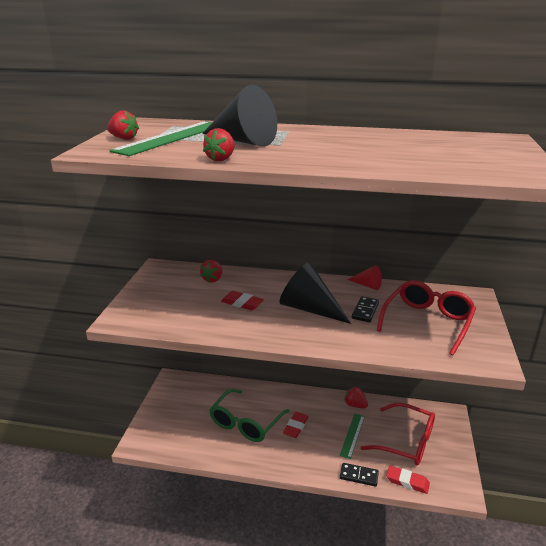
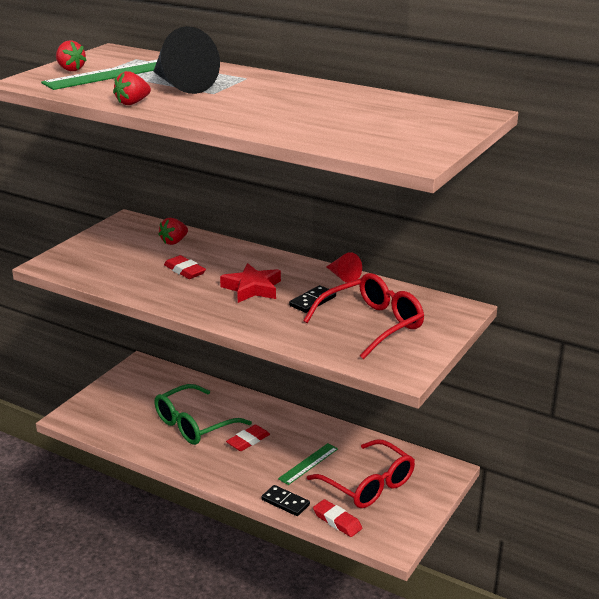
camera: 20 degrees right, 0 degrees up
(309, 309) = (252, 288): black cone -> red star
(355, 405) = (335, 435): red strawberry -> none

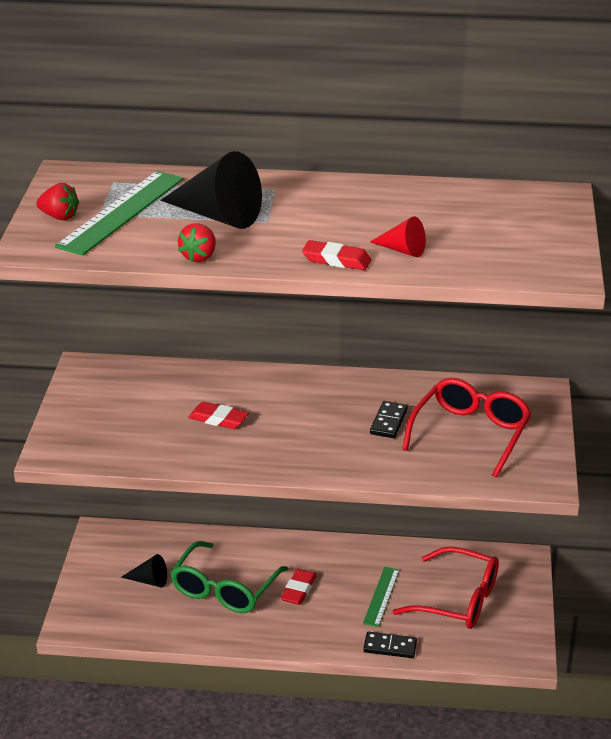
camera: 25 degrees left, 5 degrees up
(146, 404) = (149, 581): none -> black cone
(174, 242) = (169, 383): red strawberry -> none
(252, 288) = (312, 423): red star -> none
(337, 521) = (456, 650): red eraser -> red eraser (336, 260)
(343, 276) = (393, 382): red cone -> red cone (402, 250)

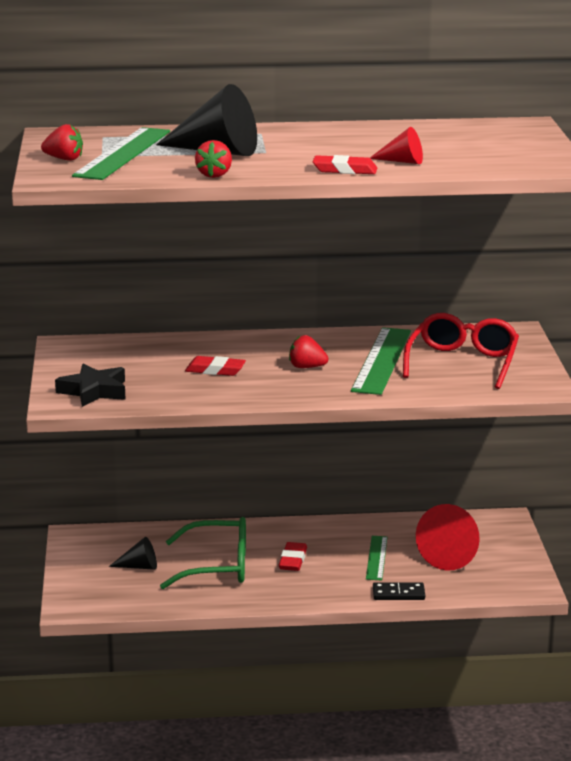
camera: 10 degrees left, 10 degrees down
(90, 437) = (94, 391): none -> black star
(224, 589) = (218, 566): green glasses -> green glasses turned 105 degrees counterclockwise
(310, 424) = (307, 367): none -> red strawberry
(389, 422) = (381, 360): black domino -> green ruler
(458, 600) = (453, 554): red glasses -> red cone

